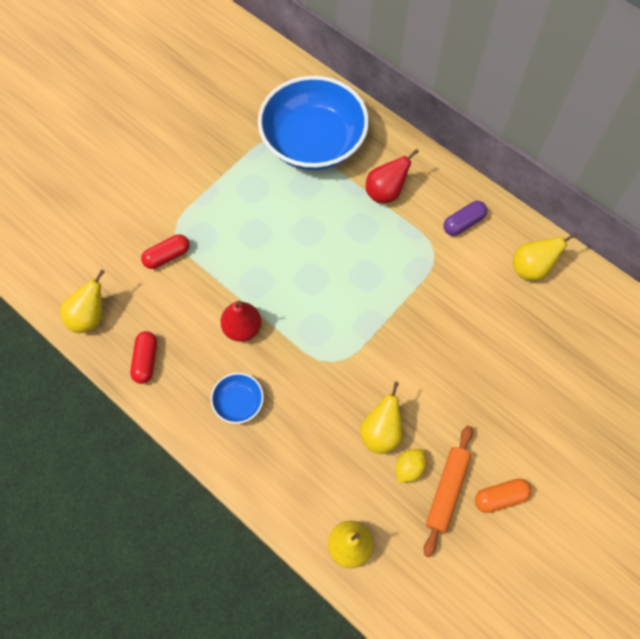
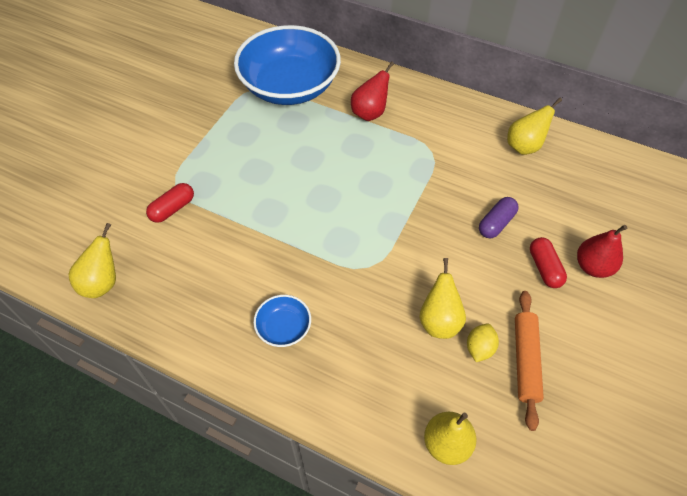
camera: 15 degrees left, 10 degrees down
(146, 361) = (173, 310): red capsule -> red capsule (544, 268)
(242, 328) = (267, 257): red pear -> red pear (593, 266)
(463, 223) = (449, 123): purple capsule -> purple capsule (496, 223)
(500, 497) = (579, 353): orange capsule -> none

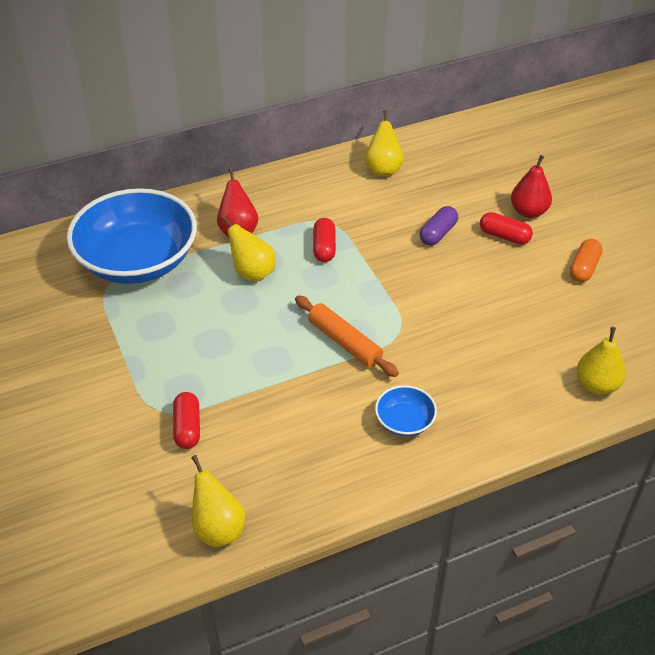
camera: 50 degrees left, 10 degrees down
(404, 167) = (324, 248): none -> red capsule
(439, 321) = (492, 323): yellow pear -> yellow pear (252, 272)
(479, 348) = (537, 316): yellow lemon -> none
(496, 223) = (438, 234): purple capsule -> purple capsule turned 45 degrees clockwise
(525, 360) = (570, 299): orange rolling pin -> orange rolling pin (344, 342)
(573, 349) = (584, 268): none -> orange capsule

